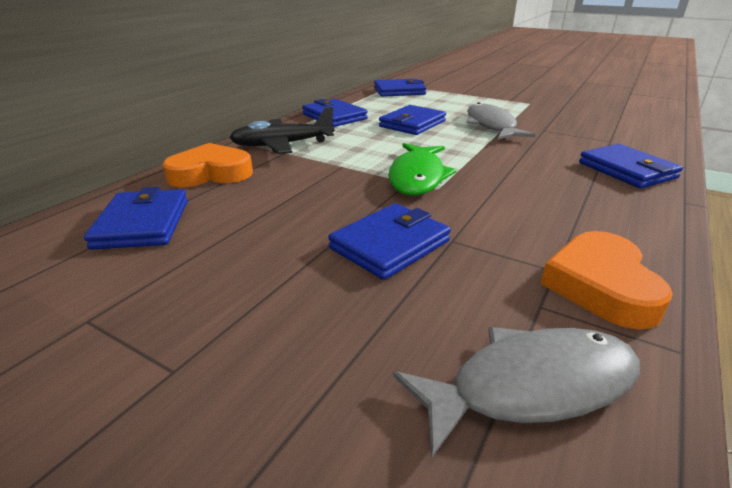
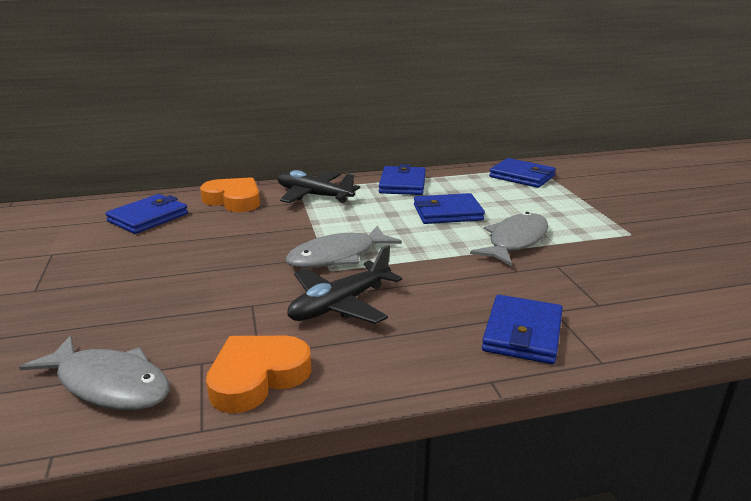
camera: 45 degrees right, 5 degrees down
(389, 245) = (216, 288): blue wallet -> none
(417, 177) = (338, 256): green fish -> grey fish
(507, 206) = (340, 304): none -> black plane

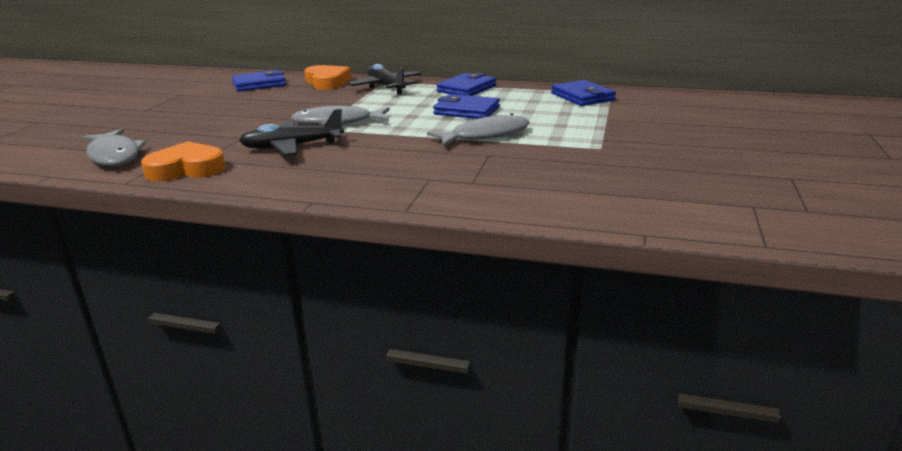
camera: 30 degrees right, 0 degrees up
(522, 333) = (380, 185): blue wallet -> none

